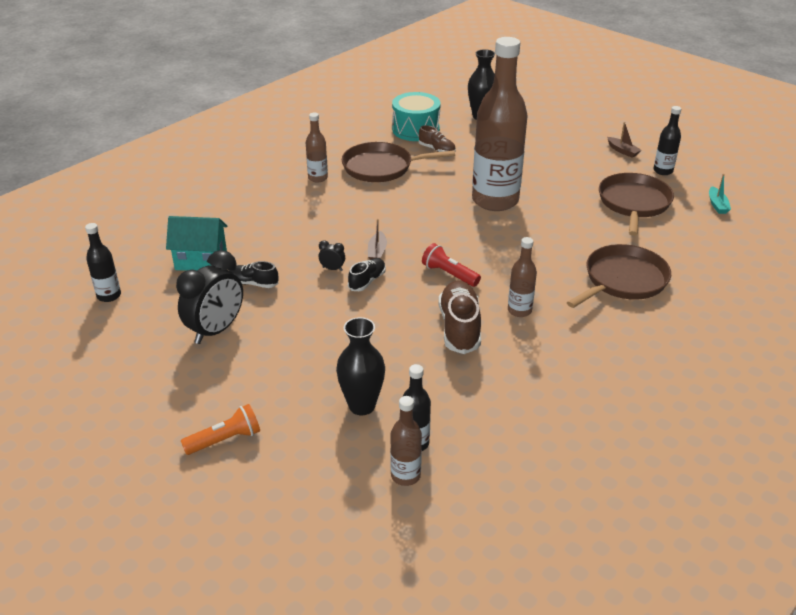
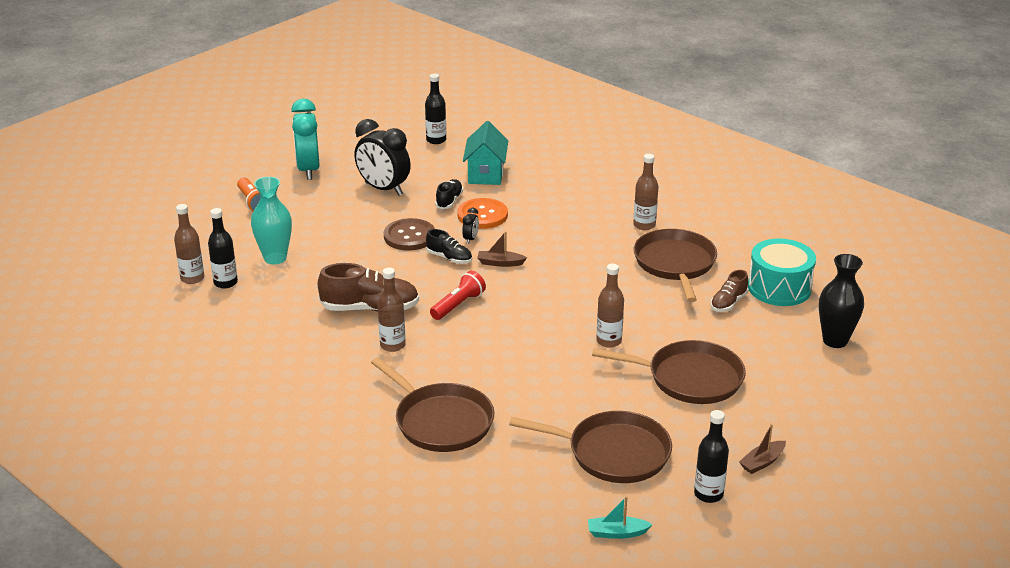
camera: 90 degrees right, 5 degrees down
(151, 396) = (308, 170): none -> turquoise clock
(287, 262) = (482, 215): none -> orange button
(323, 307) = (409, 236): none -> brown button
(362, 406) = (275, 258): black vase -> turquoise vase
(495, 200) = (609, 341): brown bottle -> brown bottle, size x0.44
(537, 170) = (689, 378): none -> brown pan

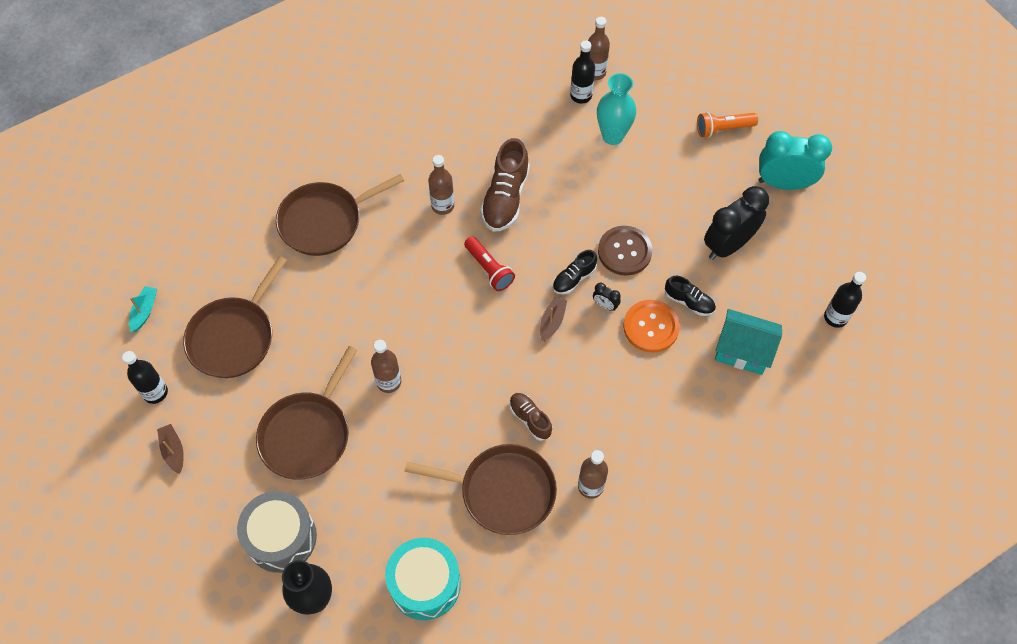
camera: 105 degrees right, 30 degrees up
(728, 303) = (415, 518): brown shoe -> brown shoe (530, 419)
(797, 371) = (281, 537): none -> grey drum

